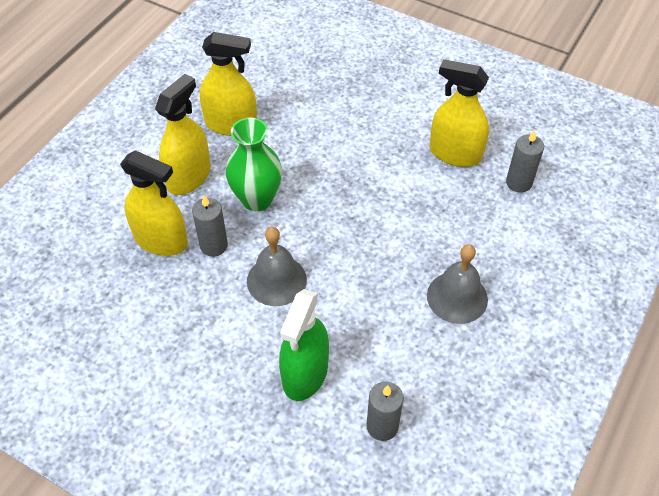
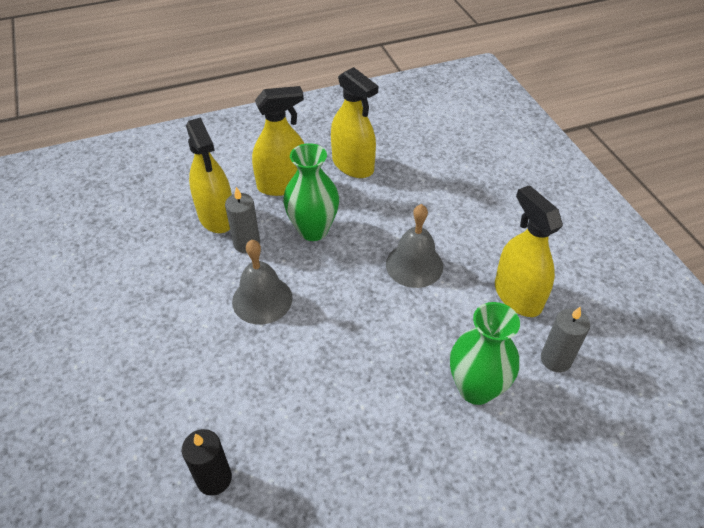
camera: 40 degrees right, 5 degrees down
(305, 373) = (205, 387): green spray bottle -> none
(382, 426) = (214, 478): grey candle -> black candle
(457, 297) = (391, 419): grey bell -> grey bell (414, 265)
(489, 237) = (476, 388): none -> green vase

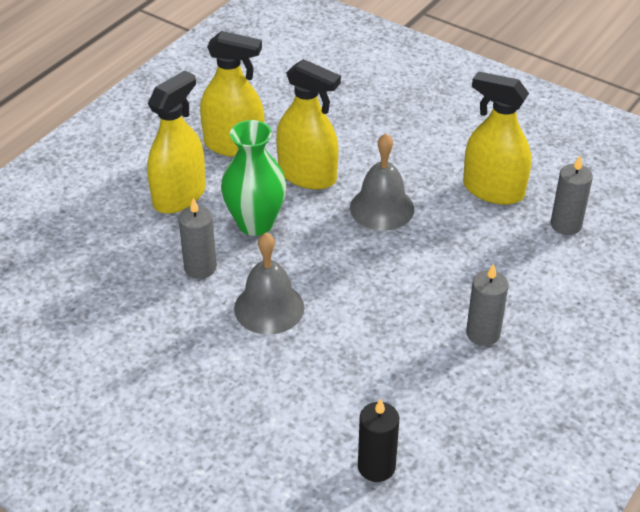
camera: 35 degrees left, 5 degrees down
(216, 216) = (140, 258): yellow spray bottle -> yellow spray bottle (307, 175)
(398, 416) = (483, 333): none -> grey candle
(476, 388) = (524, 279): green vase -> none

